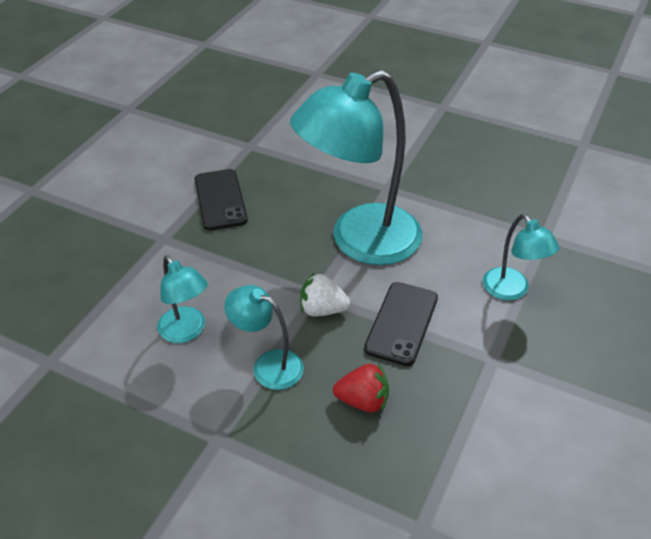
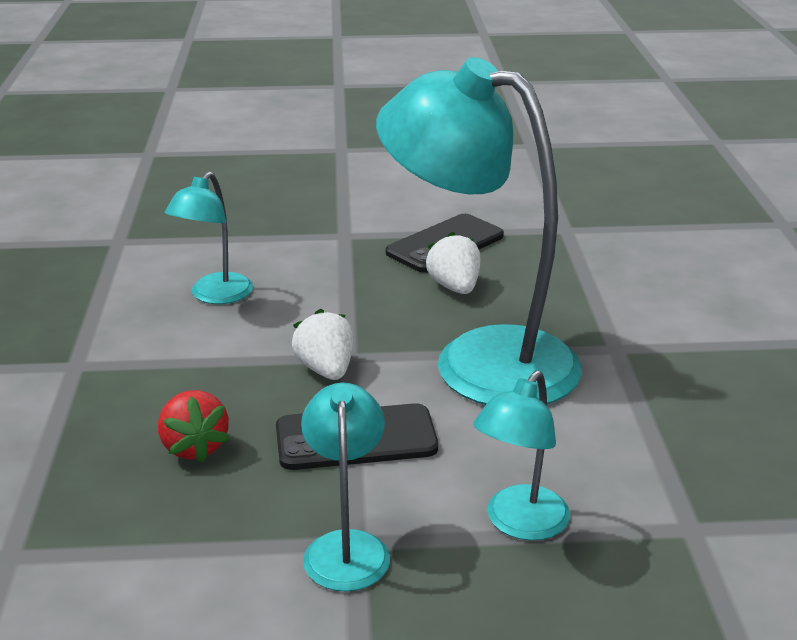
camera: 60 degrees right, 15 degrees down
(268, 365) = (204, 362): turquoise lamp -> turquoise lamp (346, 547)
(275, 218) = (454, 287): none -> white strawberry

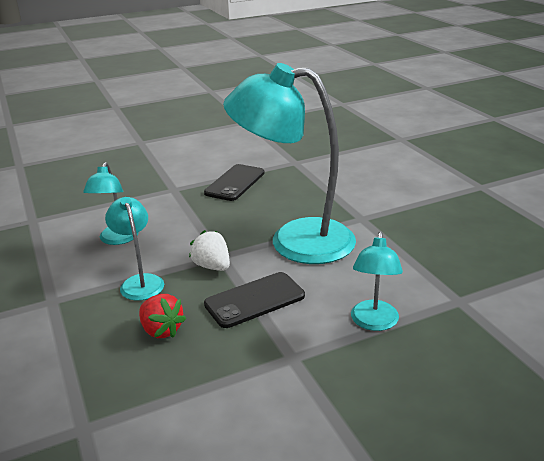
camera: 20 degrees left, 0 degrees up
(346, 547) = (289, 362): turquoise lamp -> turquoise lamp (140, 282)
(454, 287) = (255, 205): white strawberry -> none

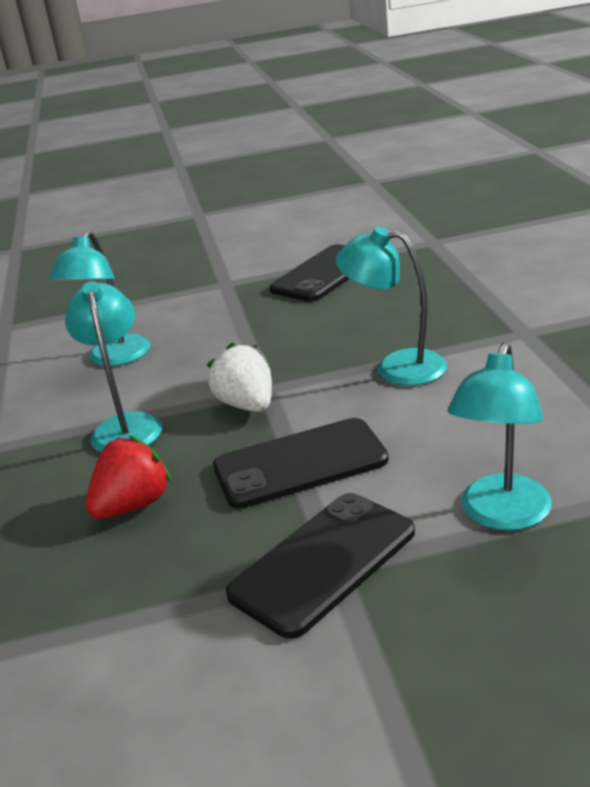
camera: 15 degrees right, 0 degrees up
(161, 330) = (133, 505): red strawberry -> red strawberry turned 105 degrees counterclockwise
(284, 355) = (323, 563): none -> black phone
(294, 240) = (396, 367): turquoise lamp -> turquoise lamp, size x0.48

